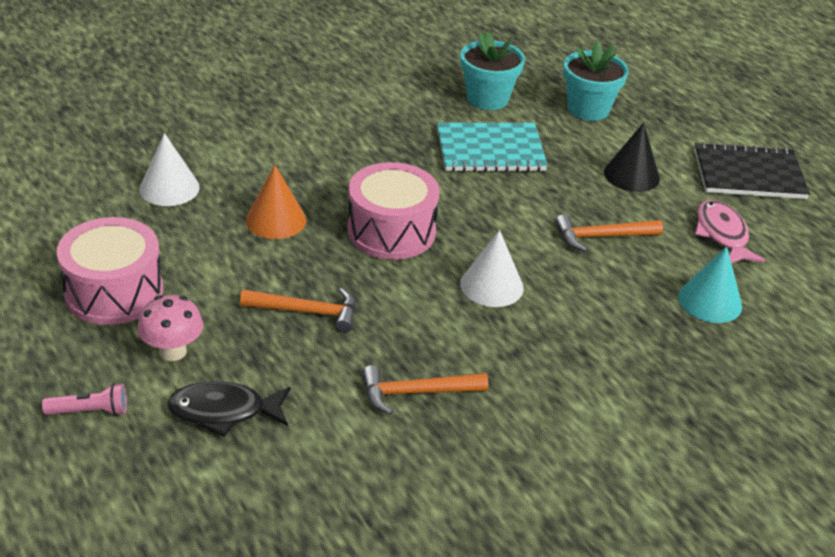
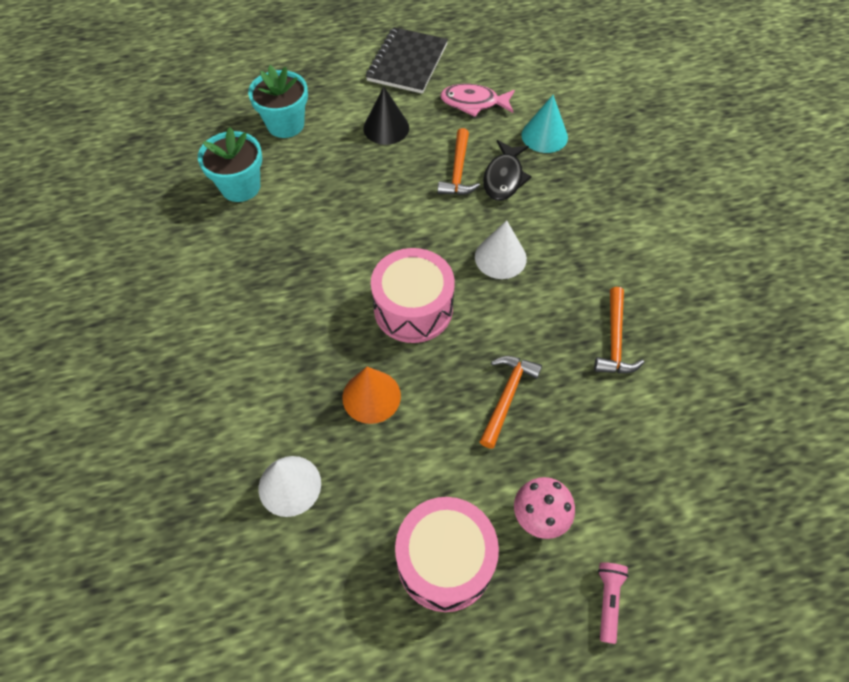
camera: 70 degrees left, 20 degrees up
(224, 411) = (620, 485): black fish -> black fish (504, 178)
(490, 150) = (320, 207): turquoise notebook -> none

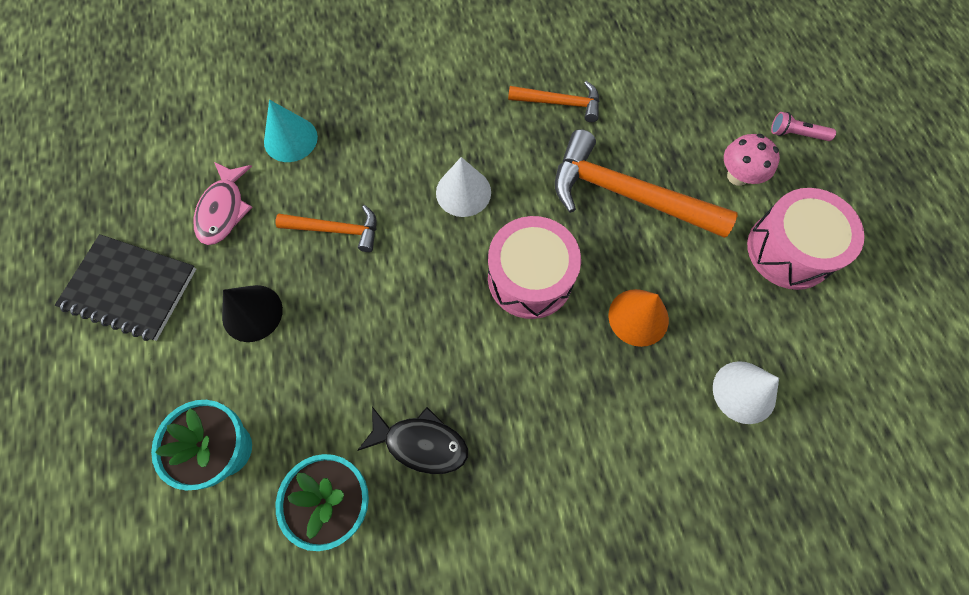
camera: 90 degrees left, 10 degrees up
(504, 178) = (351, 183): black fish -> black fish (421, 443)
(507, 396) = (626, 194): orange hammer -> orange hammer, size x1.83

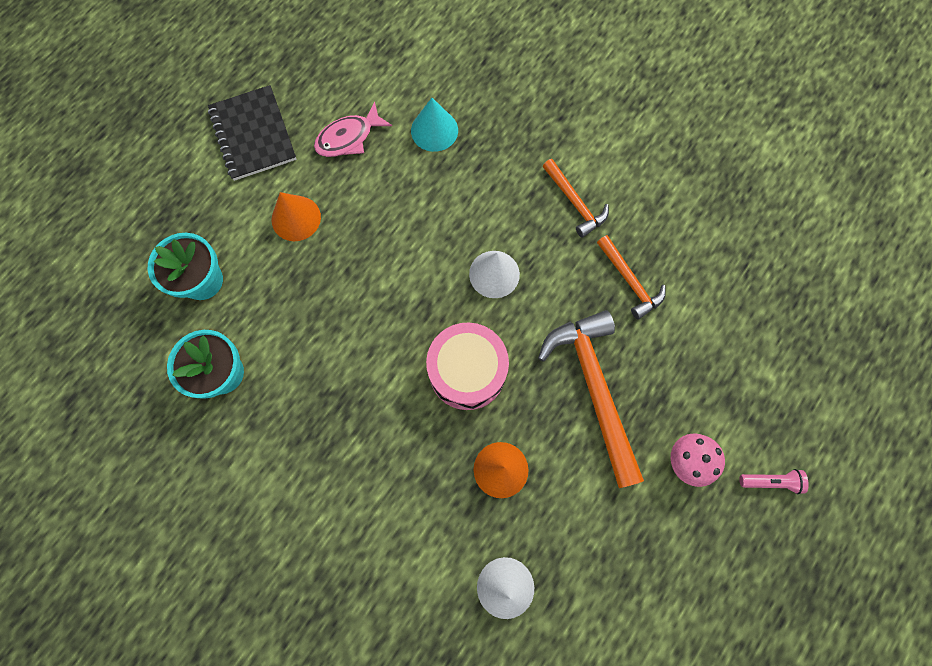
camera: 50 degrees right, 5 degrees up
(252, 313) = (296, 218): black cone -> orange cone
(336, 230) = (394, 217): orange hammer -> orange hammer (575, 203)
(421, 443) = (295, 393): black fish -> none
(789, 250) = (654, 545): pink drum -> none
(796, 134) = (770, 481): pink flashlight -> pink flashlight turned 120 degrees clockwise

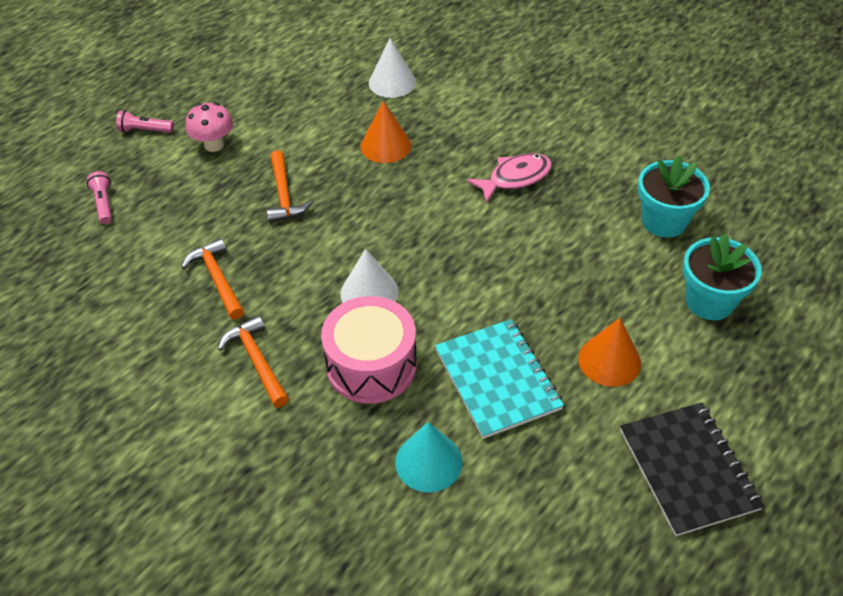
camera: 175 degrees left, 25 degrees down
(349, 138) = (550, 458): pink fish -> pink fish (515, 178)
(385, 197) = (497, 379): none -> turquoise notebook
(467, 371) = (409, 212): pink drum -> pink drum (371, 365)
(594, 388) = (284, 195): orange hammer -> orange hammer, size x0.55
(768, 367) = (104, 204): none -> pink flashlight

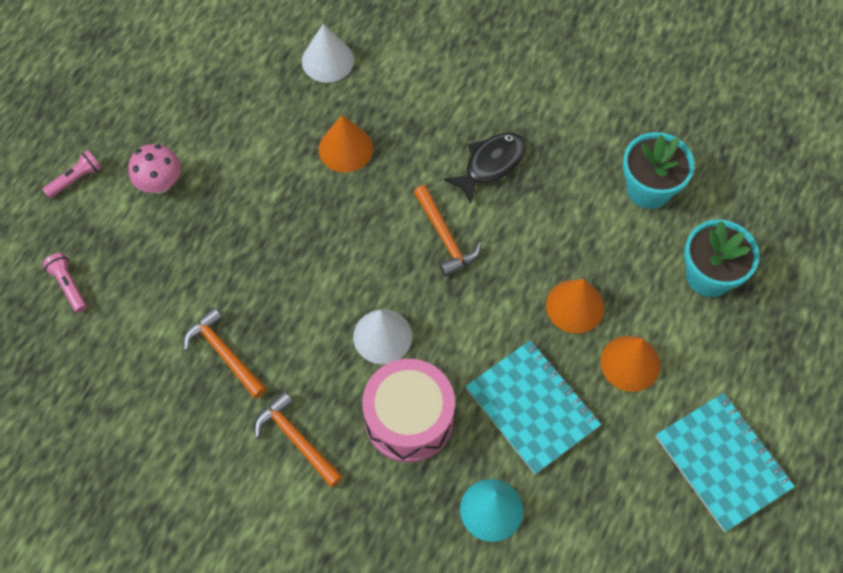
camera: 15 degrees left, 15 degrees up
(145, 130) = (76, 179): pink flashlight -> pink flashlight turned 150 degrees clockwise
(284, 195) = (258, 235): orange hammer -> orange hammer (445, 237)
(515, 178) = (490, 164): pink fish -> black fish
(565, 302) = (575, 306): none -> orange cone
(688, 469) = (722, 462): black notebook -> turquoise notebook

